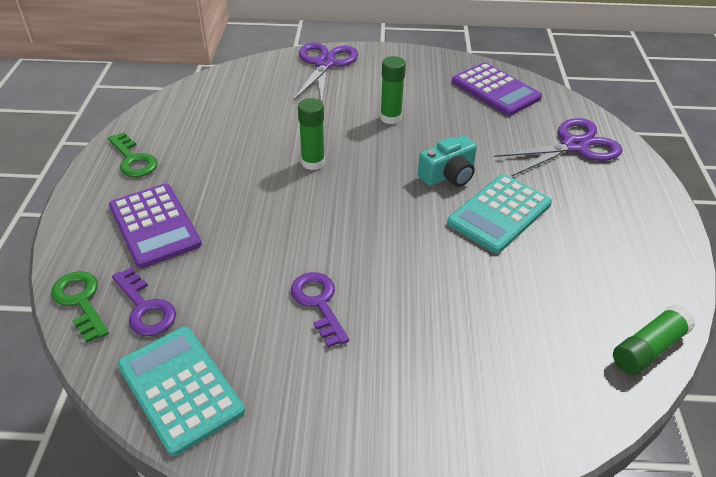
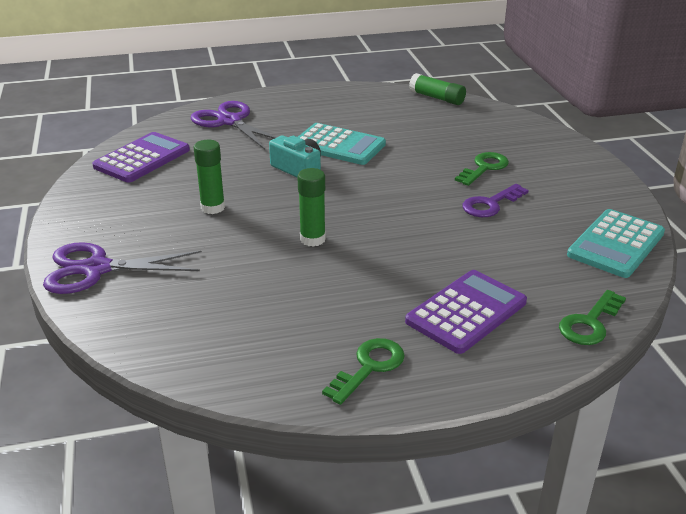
camera: 105 degrees left, 10 degrees down
(145, 308) = (564, 283): purple key -> none
(408, 328) = (484, 168): none -> green key

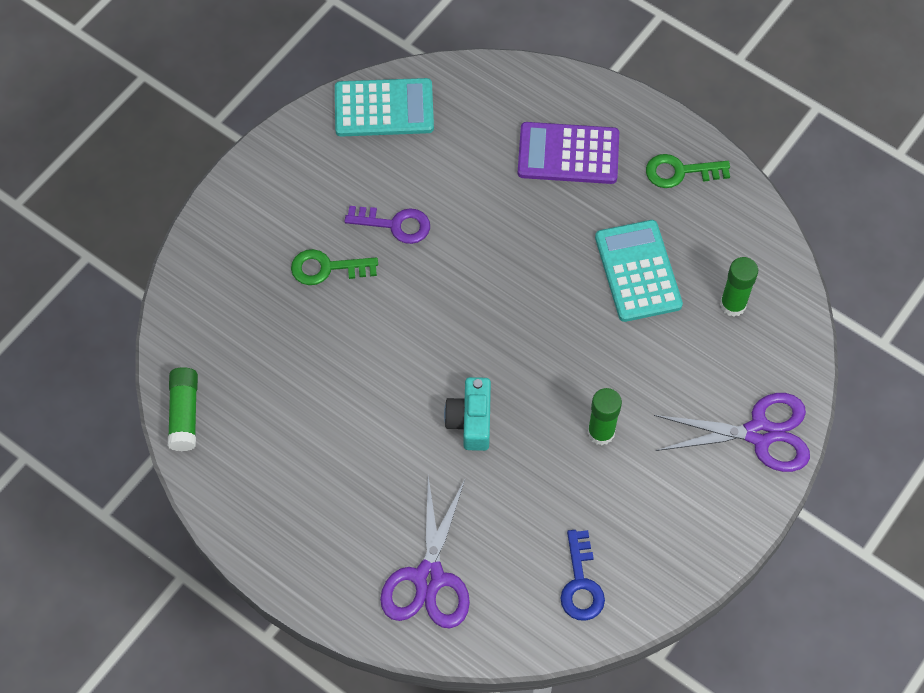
camera: 130 degrees left, 30 degrees up
(96, 269) = (759, 433): purple scissors -> purple scissors turned 45 degrees counterclockwise
(142, 158) = (581, 583): purple calculator -> blue key
(312, 239) = (573, 315): green glue stick -> green glue stick (733, 304)
(338, 145) = (390, 424): turquoise calculator -> turquoise calculator (638, 271)
(590, 323) = (512, 79): green key -> none

